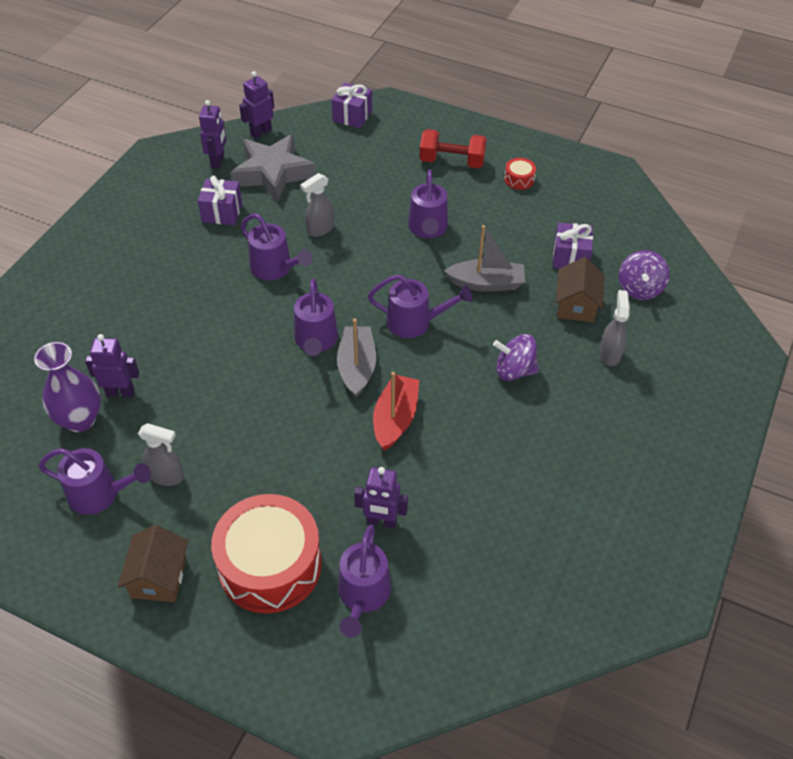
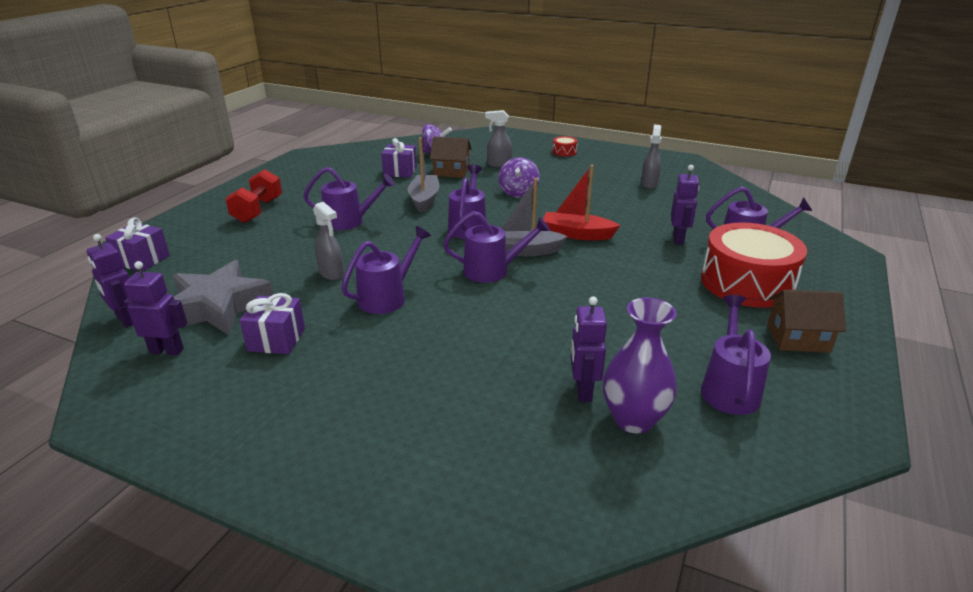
camera: 90 degrees left, 20 degrees down
(167, 476) = (685, 345): grey spray bottle -> grey spray bottle (649, 184)
(519, 179) = (298, 185): red drum -> red drum (564, 152)

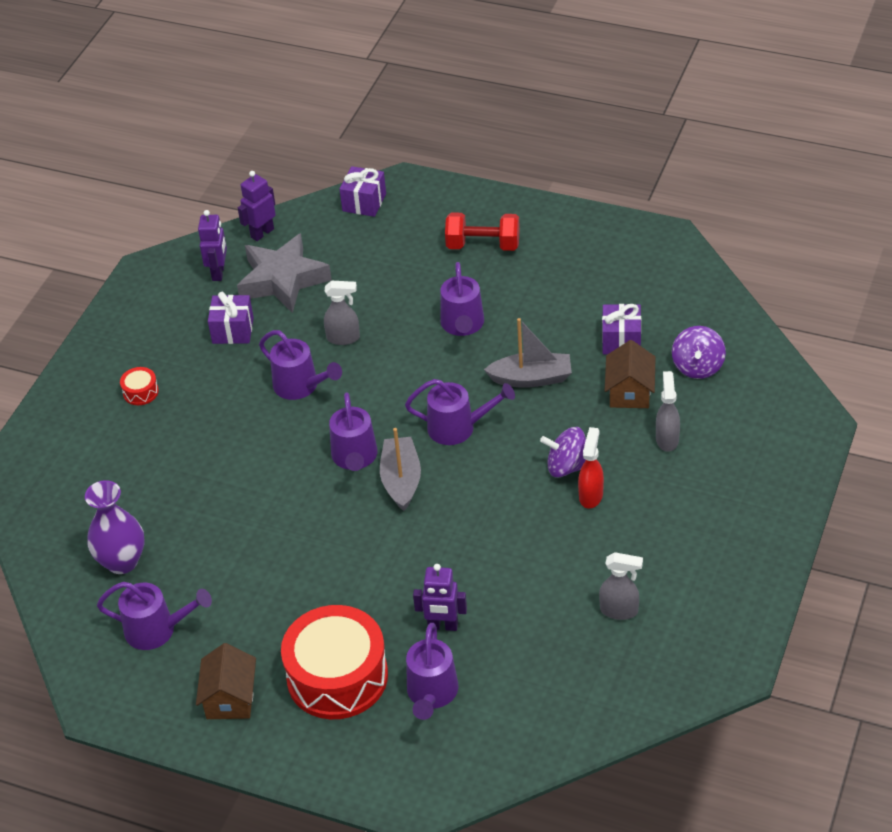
camera: 90 degrees right, 15 degrees up
(331, 274) = (344, 338): grey spray bottle -> grey spray bottle turned 135 degrees counterclockwise
(547, 187) = (591, 495): none -> red spray bottle
(564, 152) = (738, 513): red drum -> red drum (140, 392)
(577, 234) = (447, 527): red boat -> none
(583, 391) = (158, 531): purple robot -> none

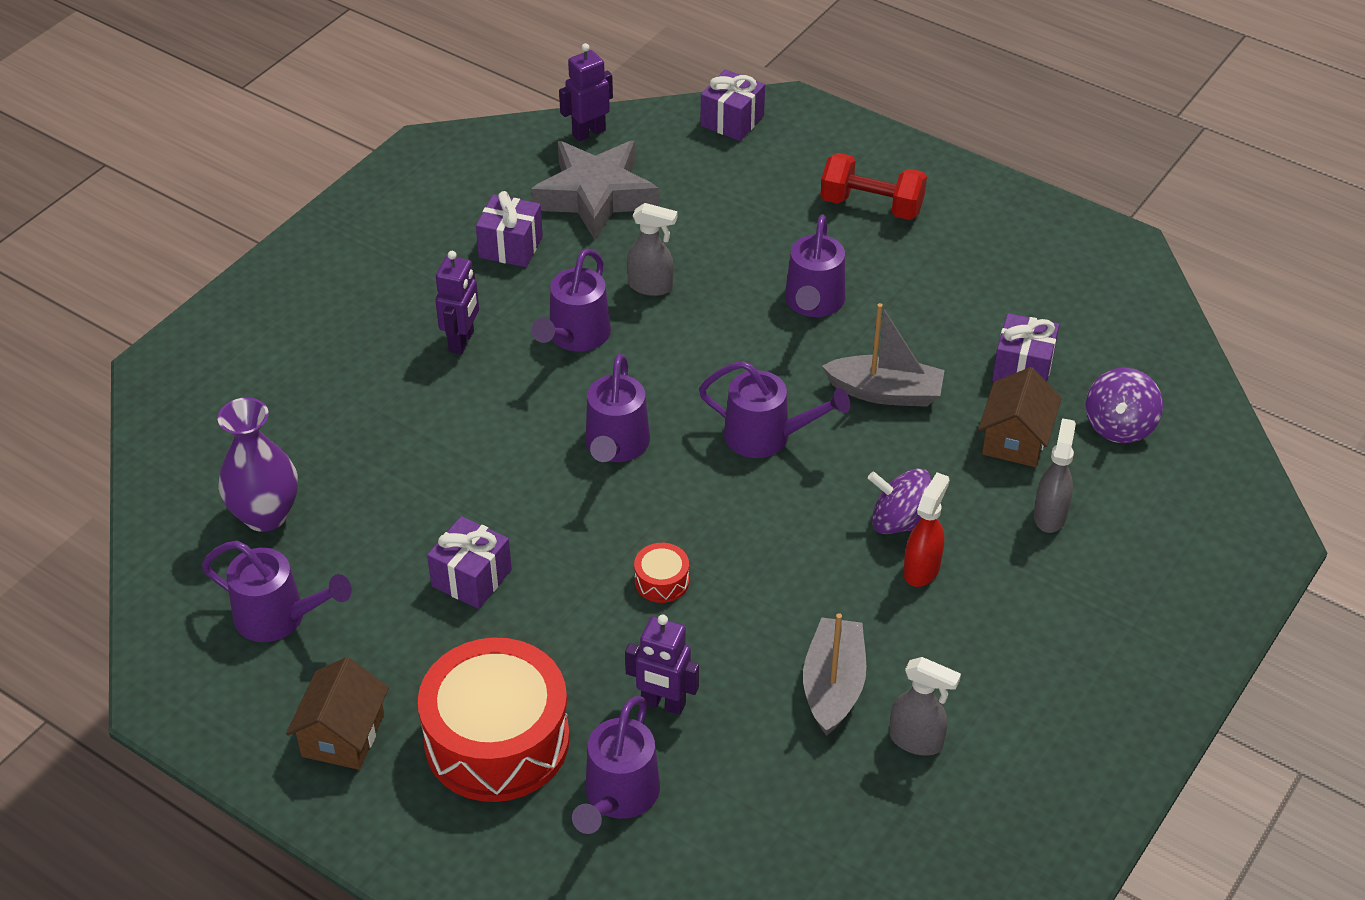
camera: 10 degrees right, 0 degrees up
(140, 392) = (366, 300): red drum -> red drum (661, 581)
(218, 272) = (517, 170): purple robot -> purple robot (462, 341)
(283, 572) = (471, 578): none -> purple gift
(301, 386) = (575, 337): purple watering can -> purple watering can turned 60 degrees clockwise
(401, 480) = (668, 490): grey boat -> grey boat (833, 685)

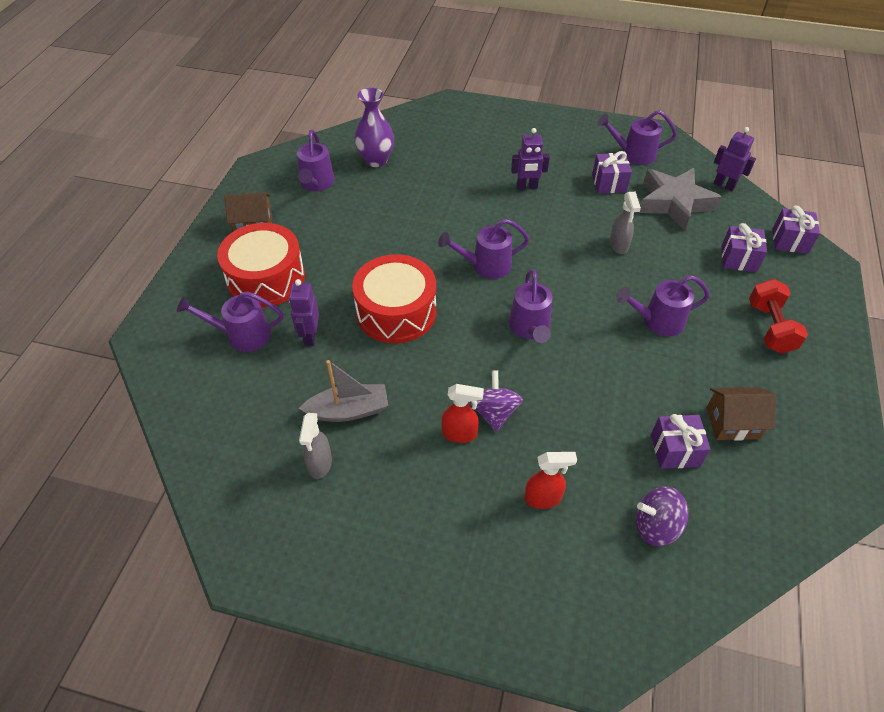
camera: 70 degrees right, 5 degrees up
(471, 578) = (367, 238): purple gift -> purple gift (738, 259)
(575, 337) = (558, 227): purple watering can -> purple watering can (633, 154)
(661, 581) = (396, 312): red drum -> red drum, size x2.49
(885, 392) = (602, 377): grey boat -> none
(1015, 439) = (603, 461): brown house -> brown house (732, 423)
(1050, 515) = (543, 498): grey spray bottle -> red spray bottle

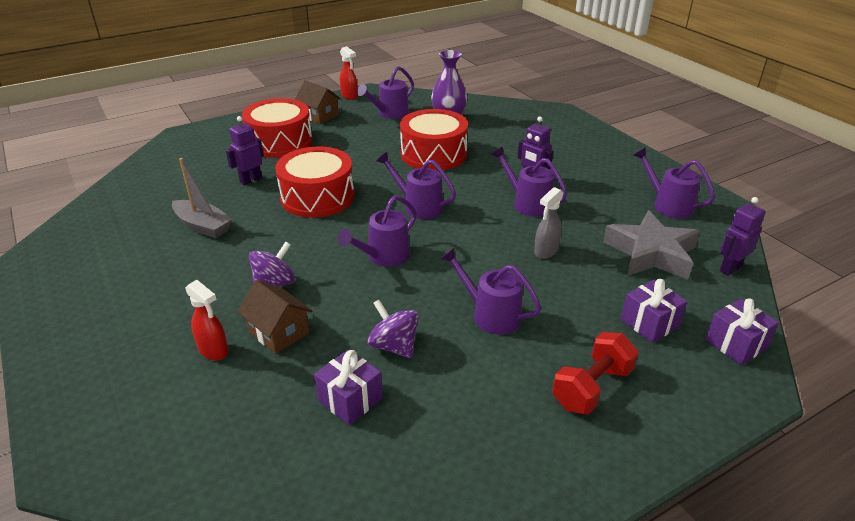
camera: 45 degrees right, 15 degrees down
(242, 335) = (220, 160): purple watering can -> purple watering can (527, 203)
(320, 464) = (143, 240): grey spray bottle -> none
(420, 206) = (433, 154): none -> red drum
(460, 434) = (235, 280): red spray bottle -> red spray bottle (349, 96)
(609, 183) = (609, 211): purple gift -> none
(655, 526) = (248, 430): purple spinning top -> purple spinning top (394, 346)
(724, 185) = (730, 268): purple robot -> purple robot turned 120 degrees counterclockwise
(732, 423) = (430, 421): brown house -> brown house (278, 332)

